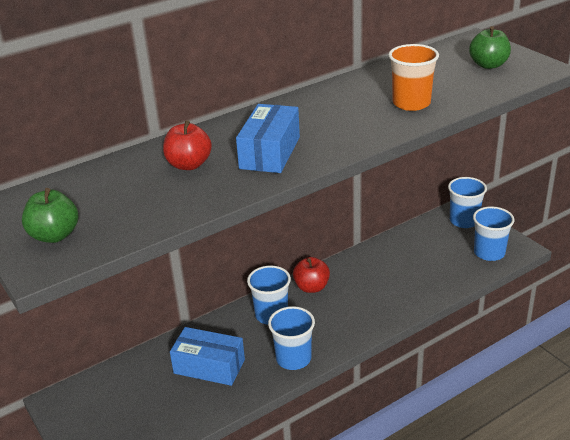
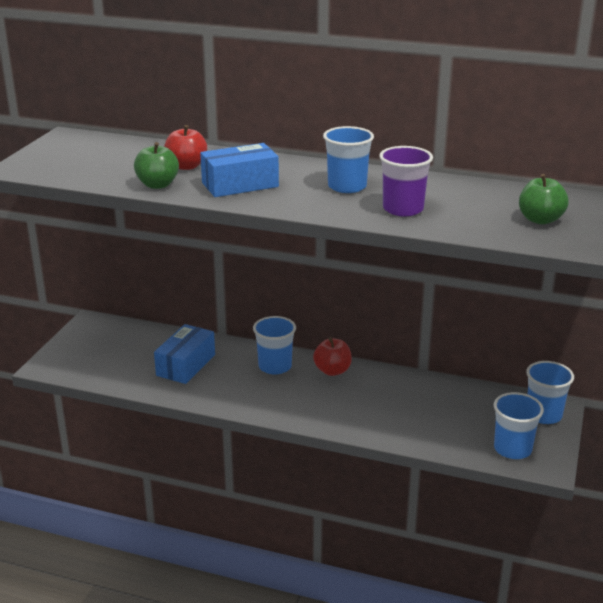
camera: 50 degrees right, 5 degrees down
(55, 235) = (52, 161): green apple -> green apple (157, 185)
(209, 366) = (186, 365): blue box -> blue box turned 45 degrees clockwise
(293, 358) = (235, 399): blue cup -> blue cup (347, 186)
(411, 103) = (403, 209): orange cup -> purple cup

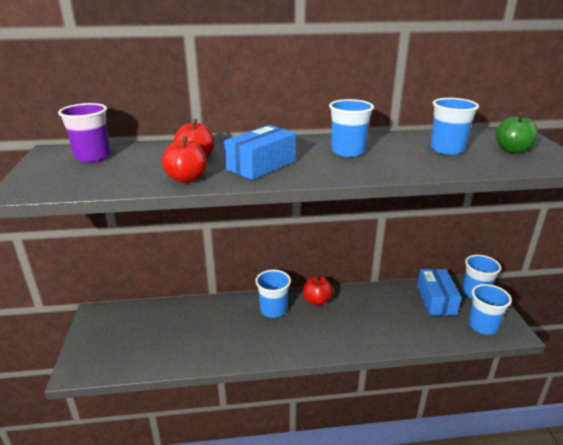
camera: 25 degrees left, 0 degrees up
(157, 185) = (187, 179): green apple -> red apple
(186, 365) = (203, 330): blue box -> blue box (436, 300)
(403, 209) = (413, 160): purple cup -> purple cup (93, 157)
(462, 204) = (447, 149): none -> blue cup

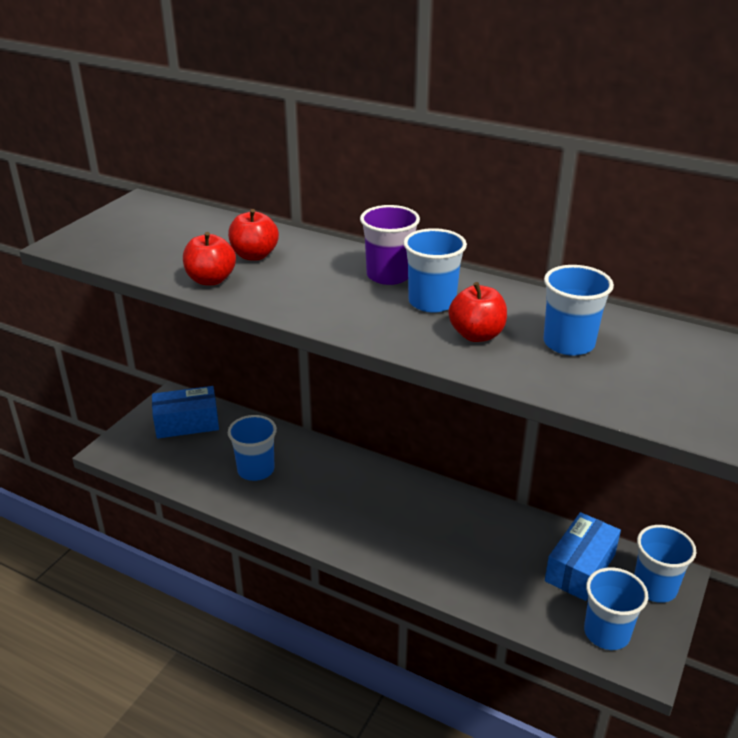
camera: 35 degrees right, 5 degrees up
(93, 157) = (165, 221): purple cup -> purple cup (389, 275)
(261, 165) = (305, 288): blue box -> blue box (187, 423)
(273, 310) = (353, 479): blue cup -> blue cup (256, 470)
(317, 301) = (417, 493): red apple -> red apple (476, 335)
(512, 150) = (664, 378): green apple -> none

